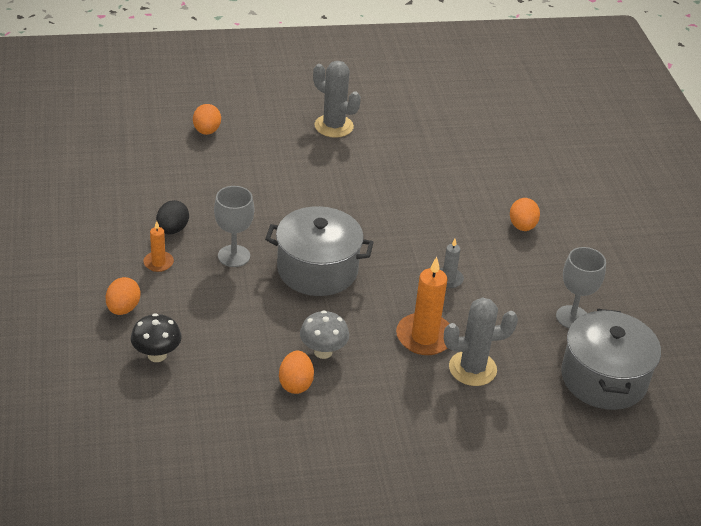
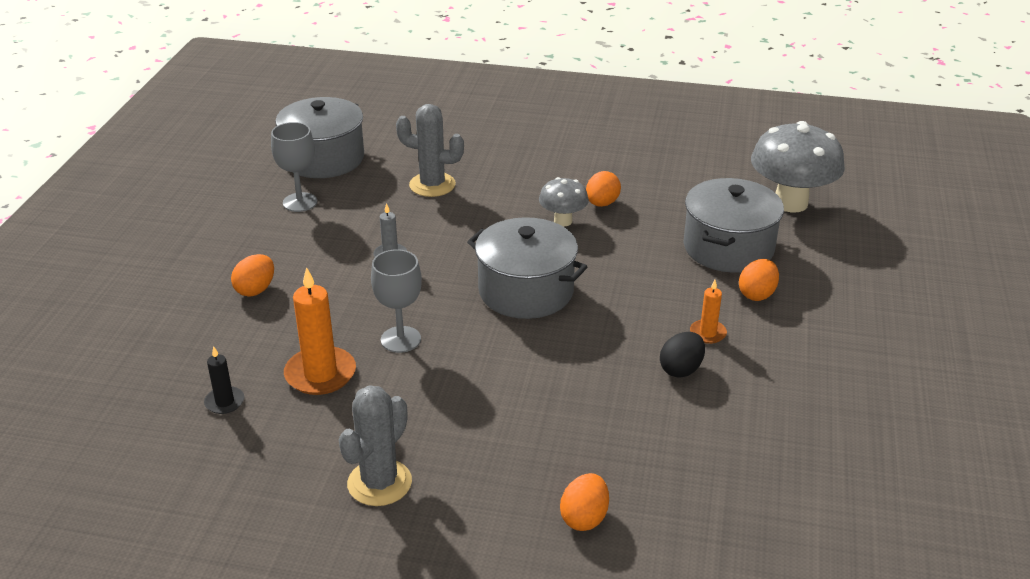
camera: 155 degrees left, 5 degrees down
(100, 433) = (790, 203): none -> grey mushroom
(157, 355) = (728, 248): black mushroom -> grey pot
(234, 256) = (615, 323): grey goblet -> grey goblet (400, 339)
(334, 126) = (379, 483): grey cactus -> grey cactus turned 60 degrees clockwise
(424, 337) = (456, 214): orange candle -> orange candle (320, 374)
(463, 149) = (224, 402): none -> black candle

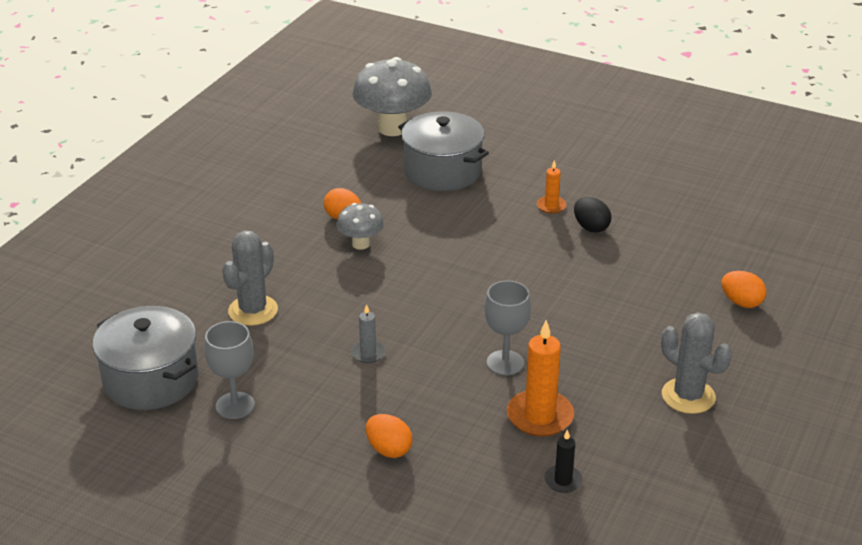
camera: 75 degrees left, 0 degrees up
(526, 291) = (460, 282): grey pot -> none
(757, 294) = (510, 173): orange egg -> none

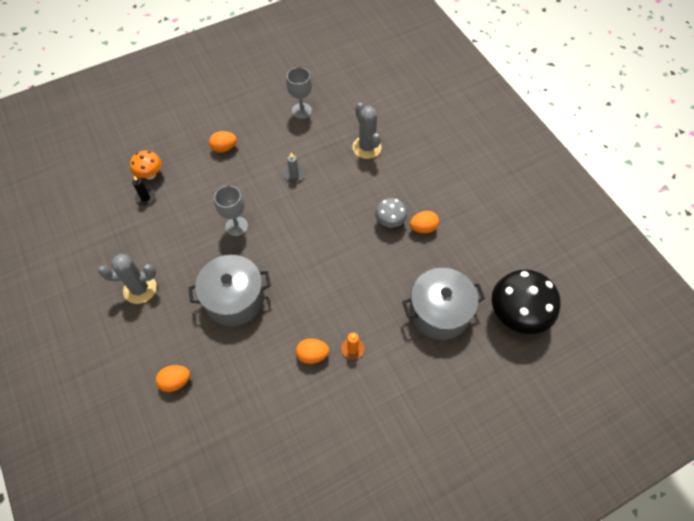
camera: 125 degrees right, 25 degrees up
(151, 380) = (345, 91): grey pot -> grey pot (234, 299)
(392, 128) = (516, 316): grey mushroom -> black mushroom
(520, 503) = (150, 174): none -> orange mushroom
(540, 416) = (189, 216): orange candle -> none
(591, 227) = (312, 355): black egg -> orange egg

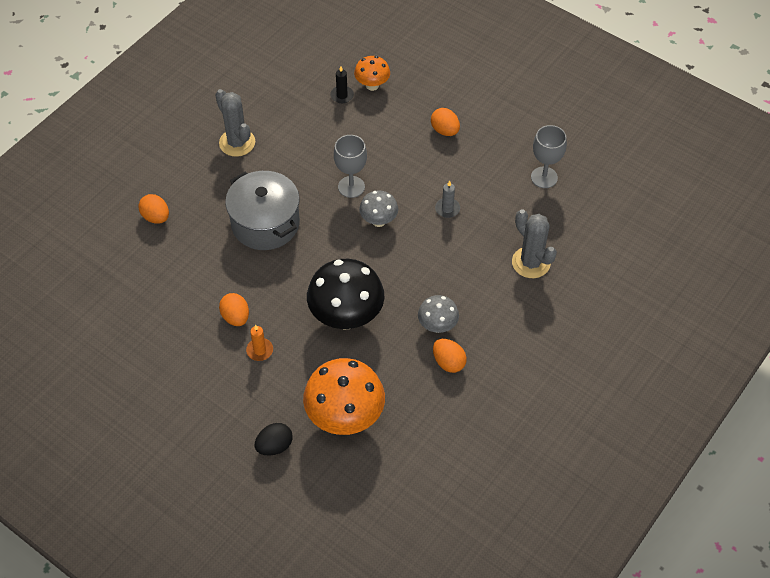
camera: 65 degrees right, 5 degrees down
(279, 221) = (378, 221): none -> grey mushroom
(366, 147) = (531, 262): grey cactus -> grey cactus turned 75 degrees counterclockwise
(439, 312) = (345, 417): grey pot -> orange mushroom
(444, 371) = (274, 446): none -> black egg
(516, 316) = (380, 500): black mushroom -> black mushroom (346, 317)

